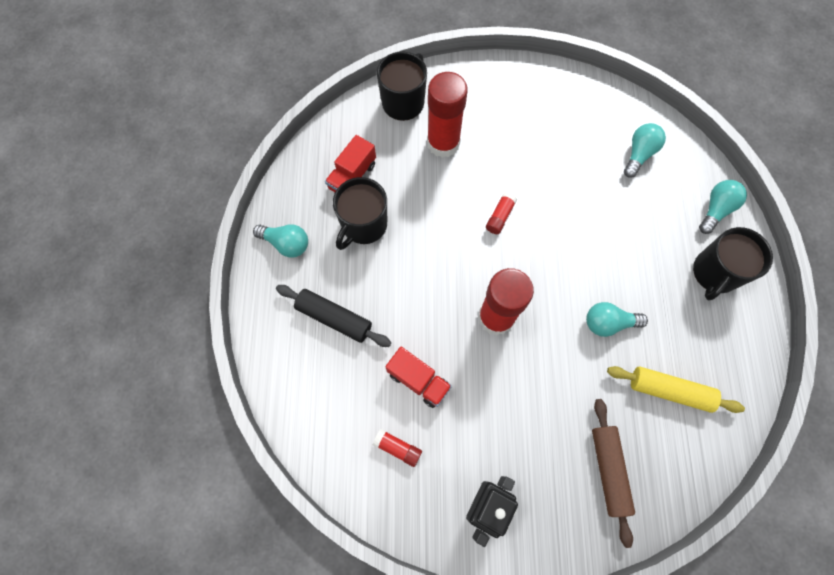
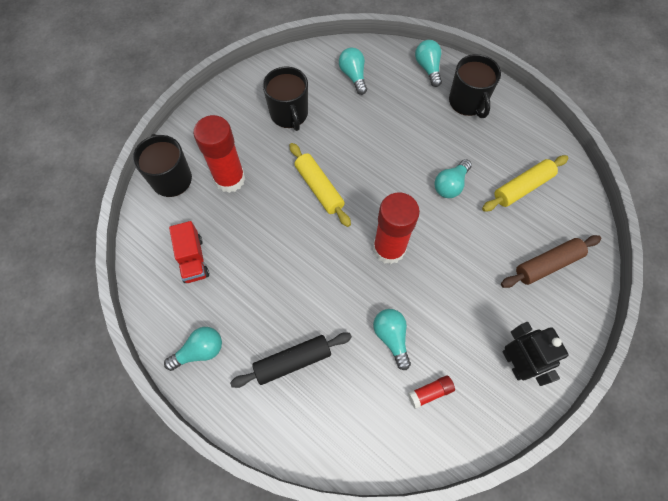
camera: 50 degrees left, 5 degrees down
(363, 225) = (239, 282): black mug -> black mug (289, 114)
(418, 380) = (391, 337): red truck -> turquoise light bulb
(500, 216) = (319, 188): red glue stick -> yellow rolling pin
(608, 470) = (547, 264): brown rolling pin -> brown rolling pin turned 60 degrees counterclockwise

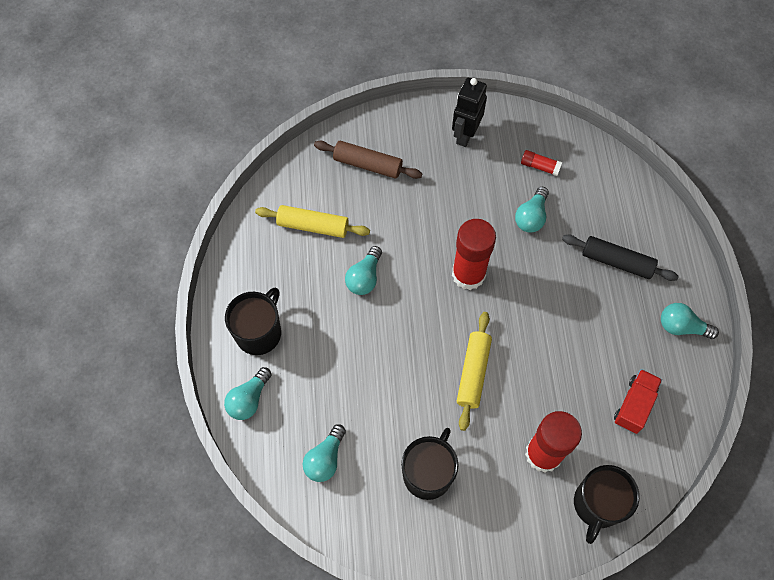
camera: 135 degrees left, 0 degrees up
(450, 185) = (364, 277): turquoise light bulb -> turquoise light bulb turned 120 degrees clockwise

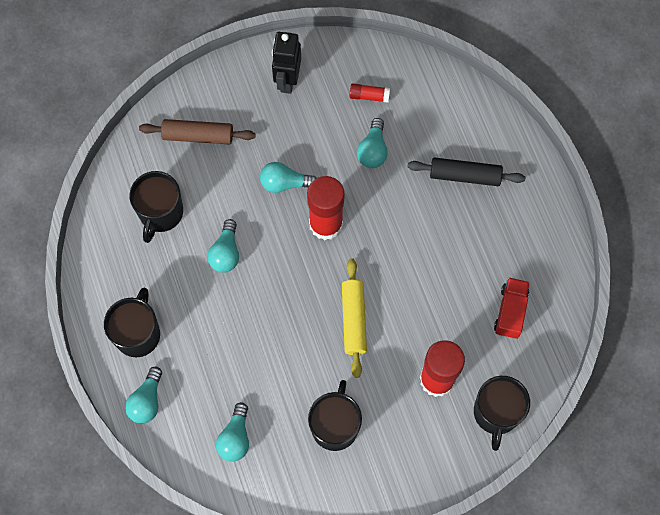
camera: 15 degrees left, 5 degrees up
(313, 226) = (160, 213): yellow rolling pin -> black mug
(681, 327) = (538, 225): turquoise light bulb -> turquoise light bulb (284, 183)

